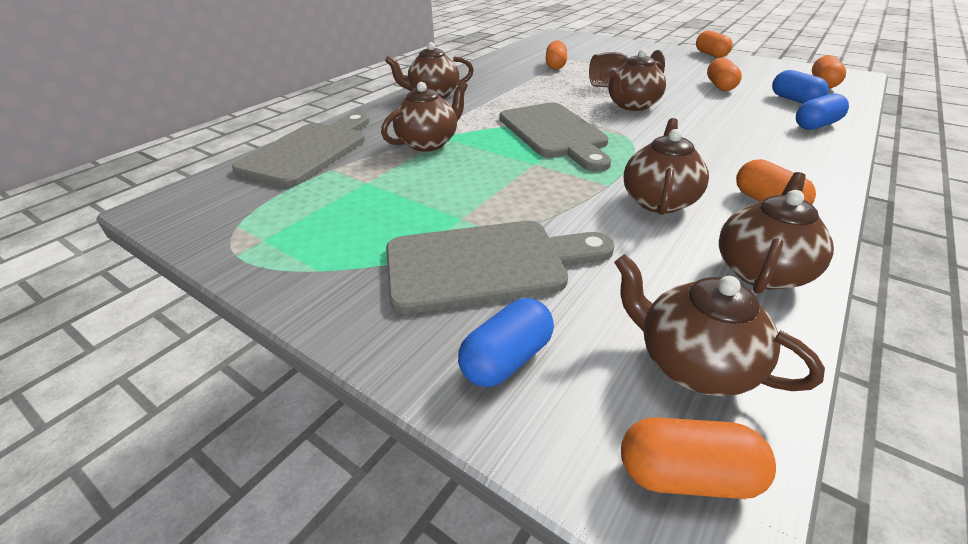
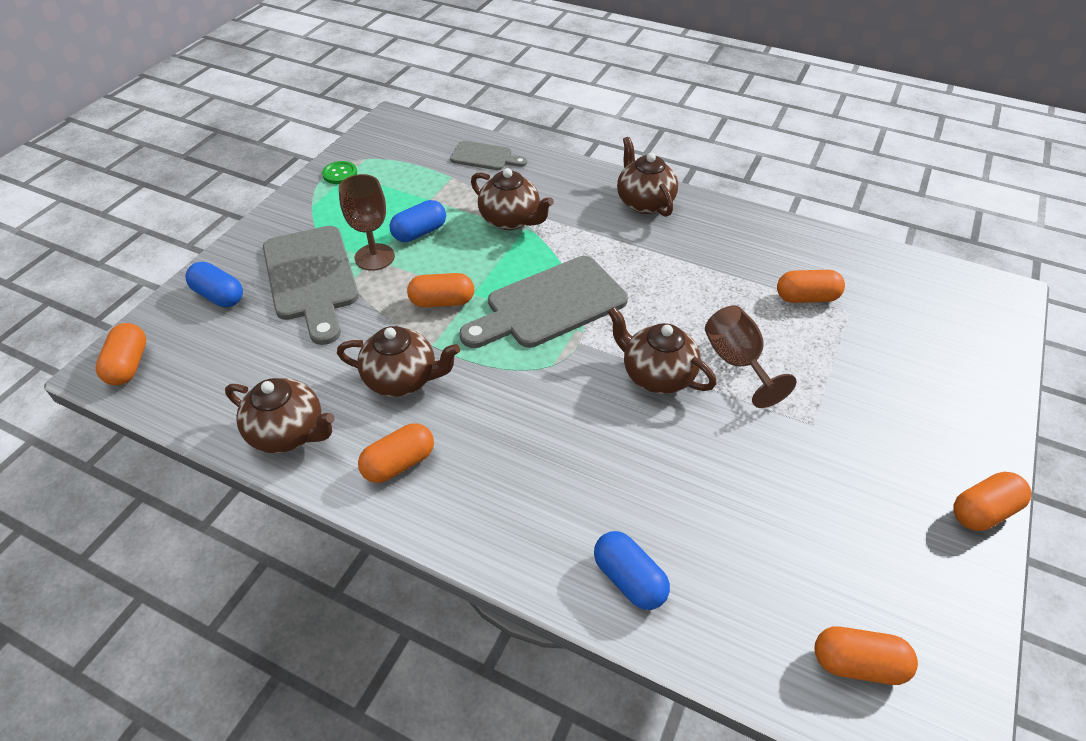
camera: 80 degrees right, 10 degrees up
(256, 247) = (340, 174): none -> green button
(309, 151) = (485, 157): grey cutting board -> grey cutting board, size x0.54
(458, 217) = (374, 257): none -> brown goblet
(692, 363) = (199, 377): brown teapot -> none
(720, 86) = (780, 491): orange capsule -> orange capsule (442, 302)
(794, 100) = (741, 583): blue capsule -> blue capsule (420, 232)

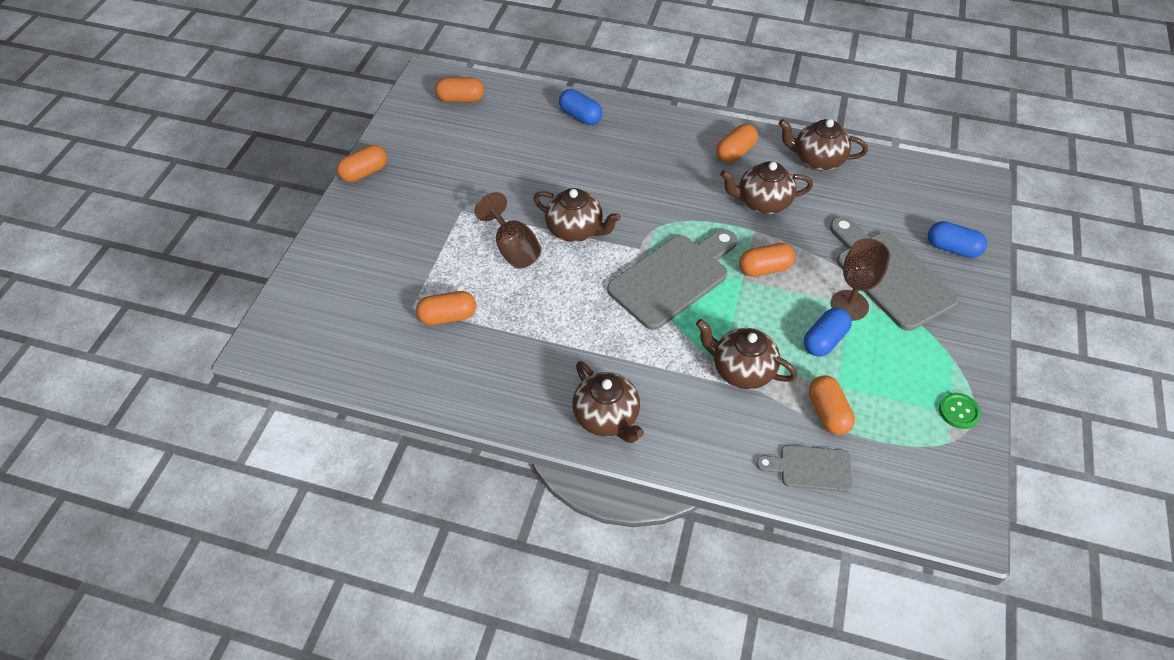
camera: 170 degrees right, 5 degrees up
(128, 365) = (965, 186): orange capsule -> orange capsule (828, 412)

